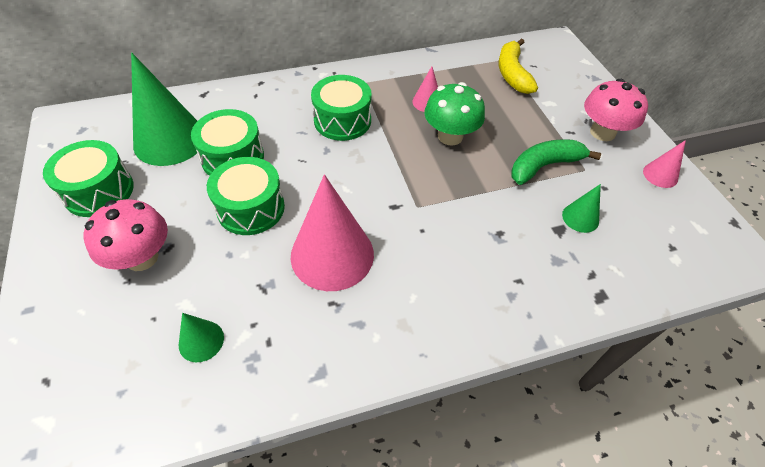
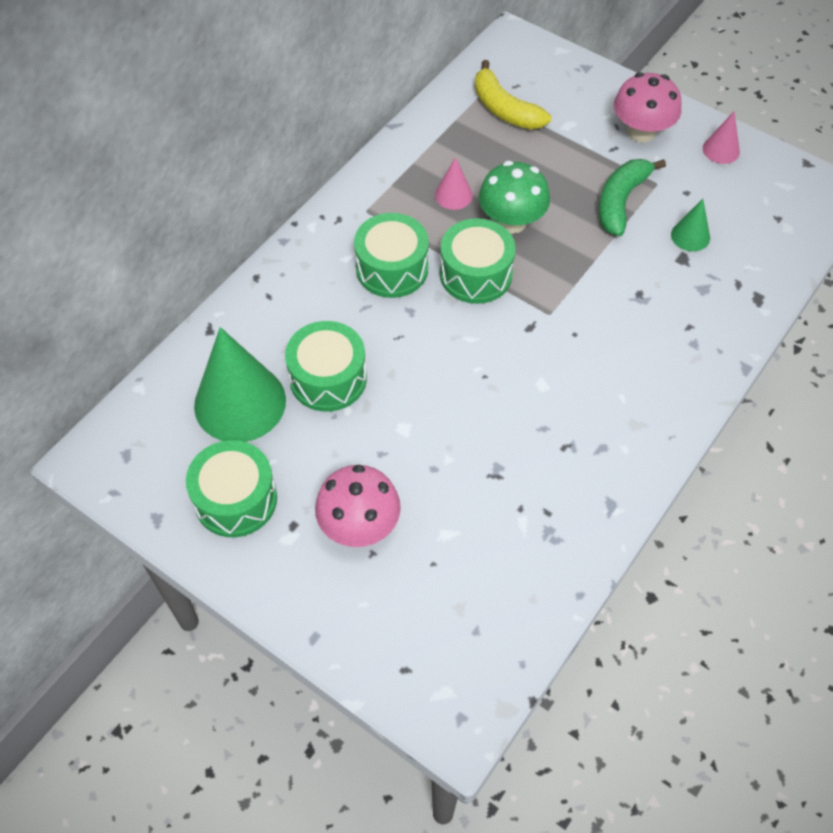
camera: 35 degrees left, 5 degrees up
(201, 341) = (494, 550): green cone -> none
(251, 208) = (404, 415): green drum -> green drum (476, 274)
(332, 254) = (522, 407): pink cone -> none

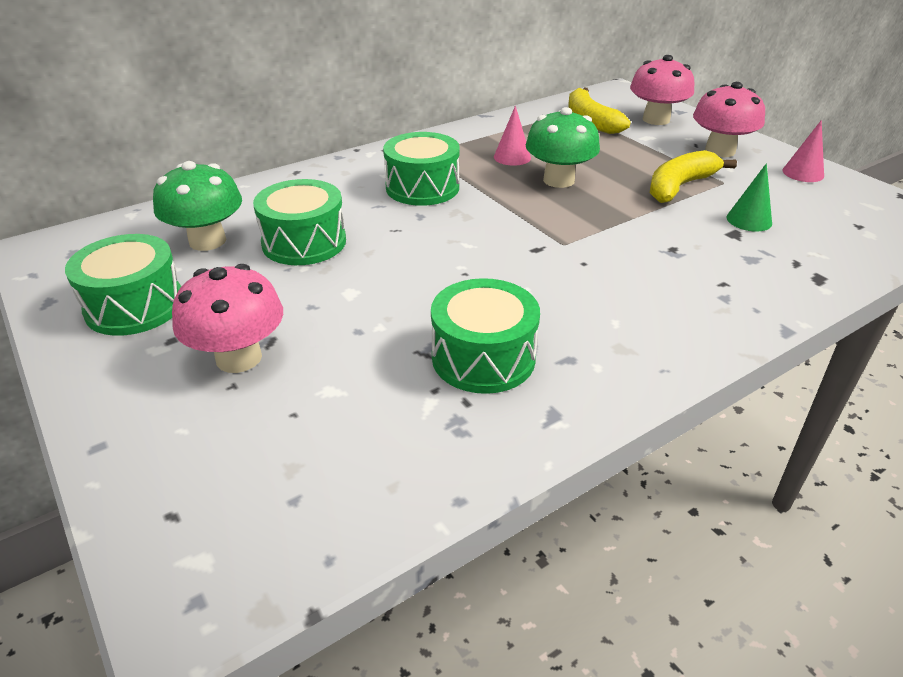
camera: 20 degrees right, 20 degrees down
(240, 403) = (207, 241): green cone -> green mushroom
(476, 274) = (502, 205): green drum -> green drum (483, 357)
(567, 90) = (656, 119): none -> pink mushroom
(621, 201) = (679, 186): green banana -> yellow banana

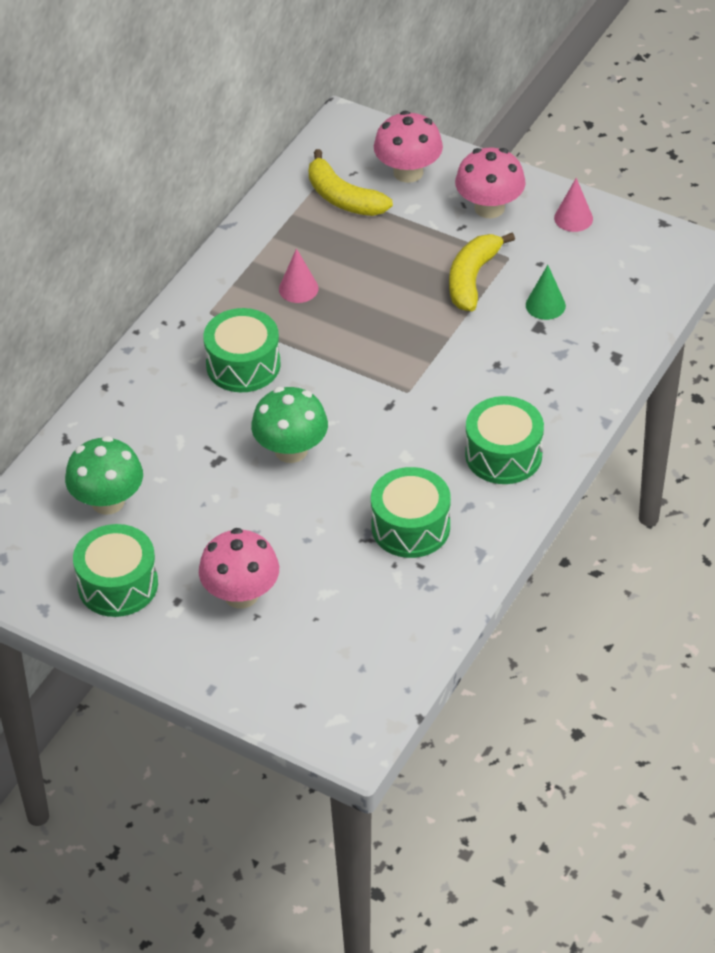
camera: 25 degrees left, 10 degrees up
(304, 242) = (192, 471): green drum -> green drum (503, 455)
(558, 180) = (361, 308): green mushroom -> green mushroom (291, 450)

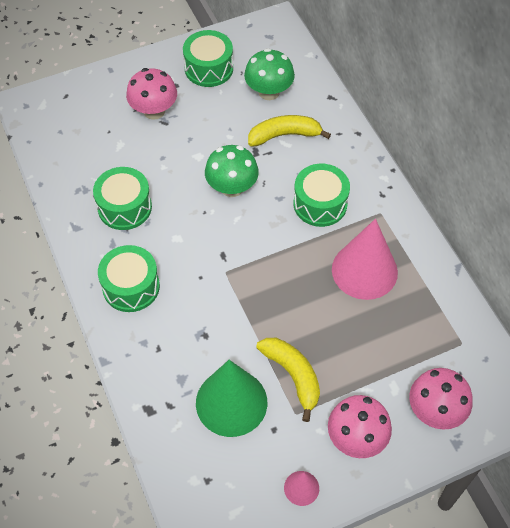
camera: 125 degrees right, 10 degrees up
(298, 288) = (364, 270): pink cone -> pink cone, size x2.13
(343, 198) = (436, 351): yellow banana -> yellow banana (284, 135)
(545, 305) = (231, 402): green cone -> green cone, size x2.13

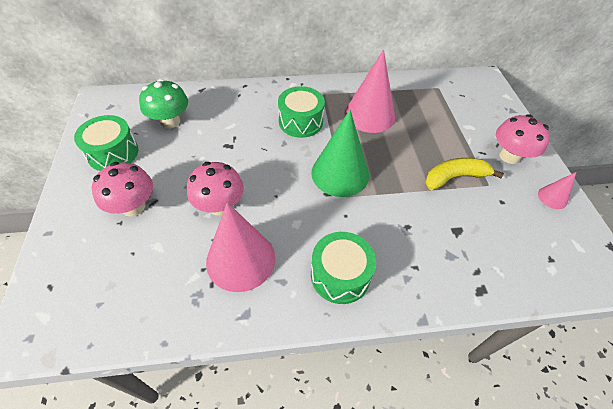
camera: 75 degrees left, 5 degrees down
(125, 207) = (240, 259): green drum -> pink cone
(231, 402) = (476, 223): green cone -> green cone (340, 173)
(232, 187) = (258, 170): green mushroom -> none
(284, 135) = (222, 124): yellow banana -> none
(435, 411) = (488, 113): pink mushroom -> pink mushroom (219, 206)

